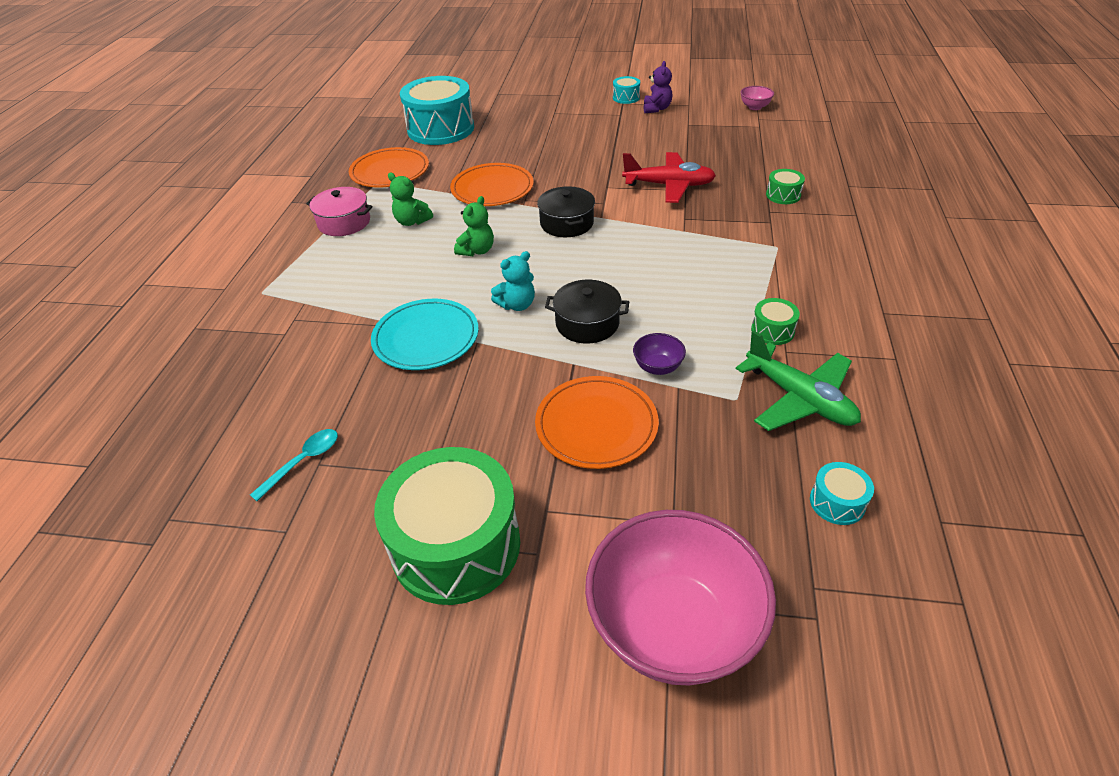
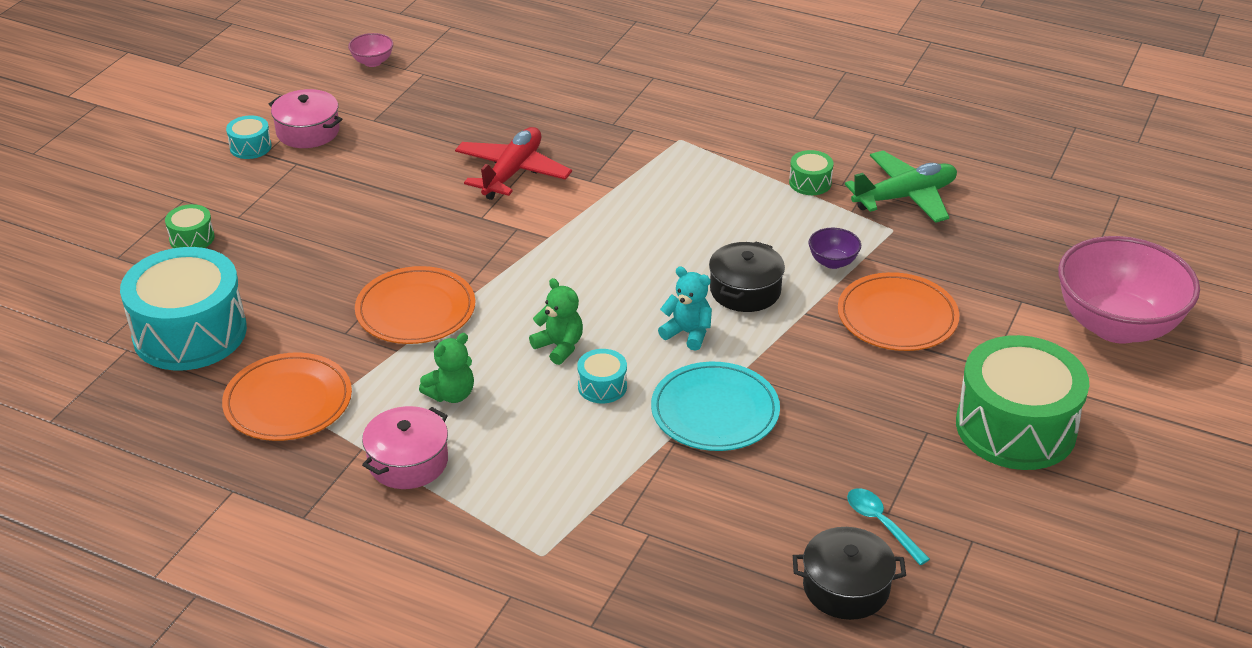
camera: 75 degrees left, 5 degrees down
(517, 305) = (687, 333): turquoise teddy bear -> turquoise teddy bear turned 45 degrees counterclockwise
(566, 223) = (543, 265): black pot -> black pot (846, 587)
(656, 109) = (308, 131): purple teddy bear -> pink pot
(783, 195) = (587, 106): green drum -> green drum (192, 238)
(837, 502) = (1021, 216): turquoise drum -> turquoise drum (602, 386)

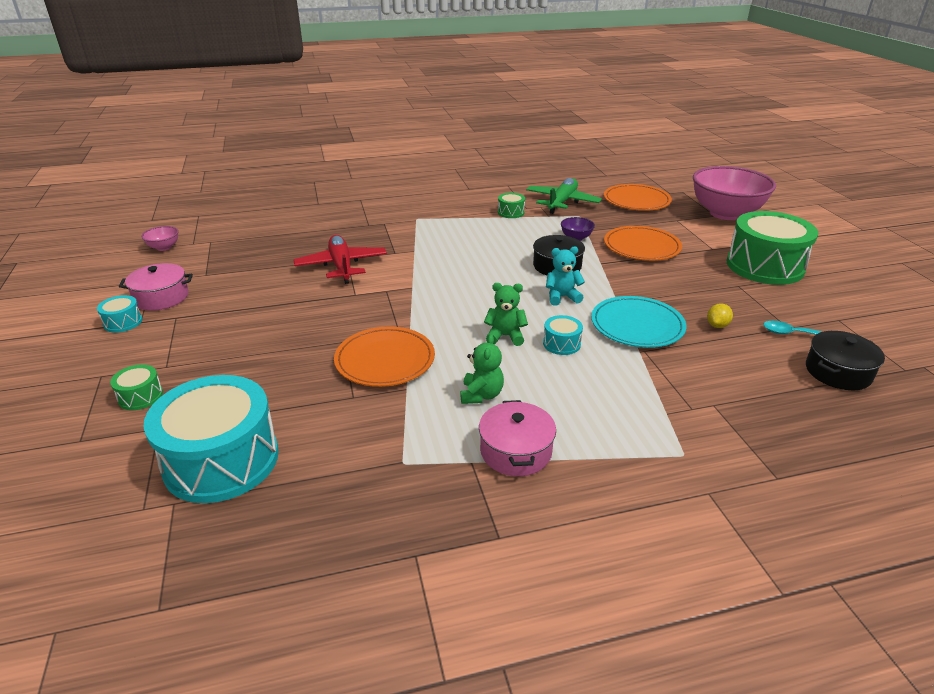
camera: 40 degrees left, 5 degrees down
(288, 402) = (372, 463): orange plate -> orange plate (636, 201)
(806, 462) = (717, 325): none -> yellow lemon

